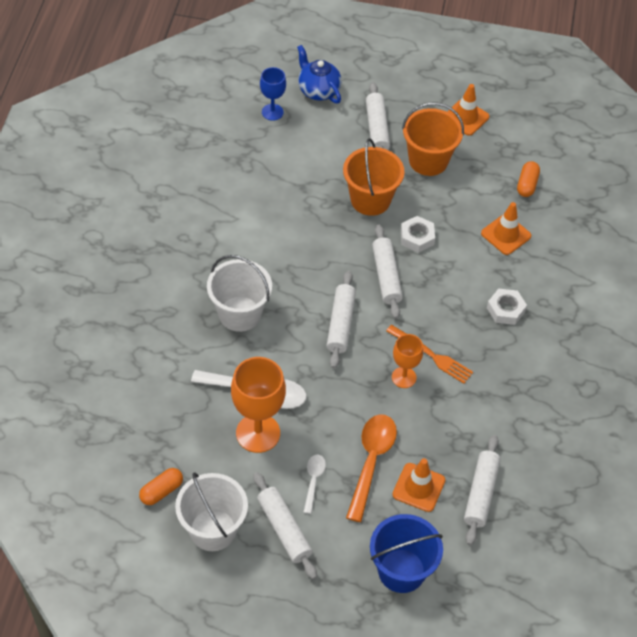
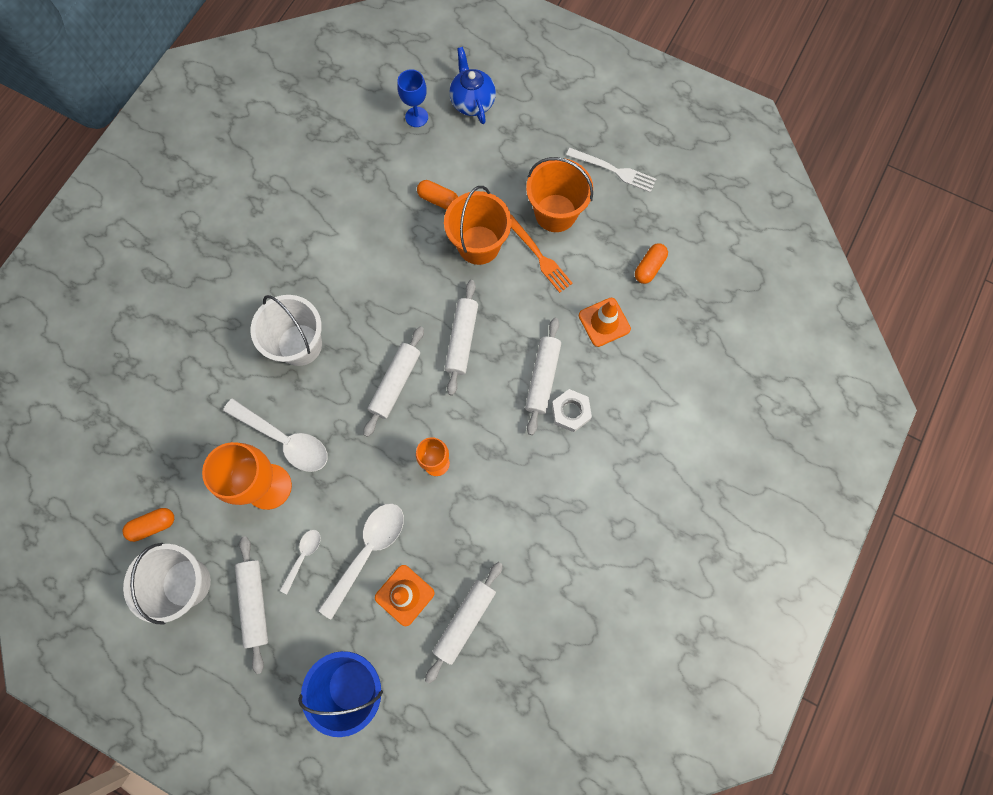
camera: 20 degrees right, 20 degrees up
(319, 172) = (438, 200): none -> orange capsule
(371, 461) = (368, 551): orange spoon -> white spoon
(377, 128) = (516, 162): white rolling pin -> white rolling pin (542, 378)
(417, 237) = (510, 302): white nut -> none
(431, 355) = (474, 445): orange fork -> orange fork (539, 256)
(465, 117) = (614, 170): orange traffic cone -> white fork

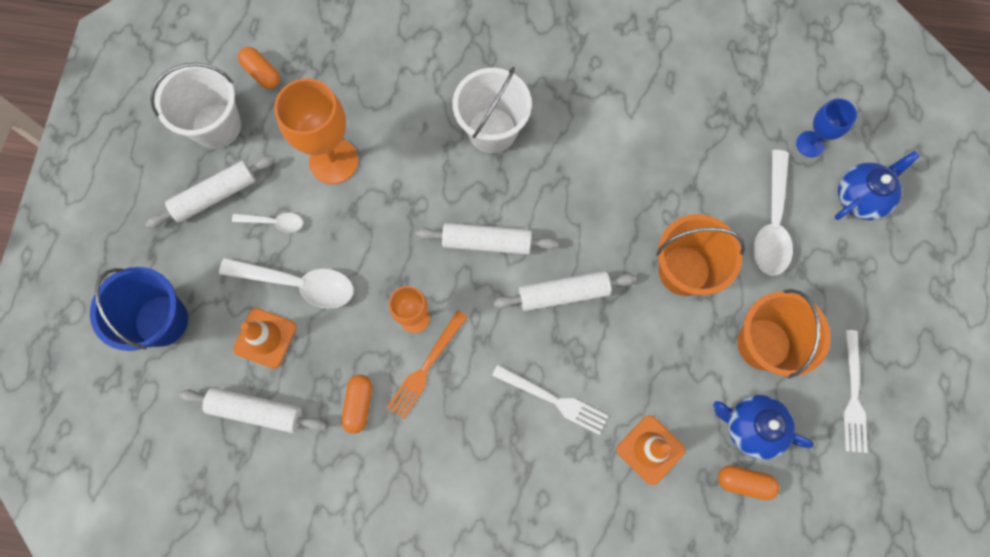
camera: 70 degrees right, 0 degrees up
(285, 439) = (386, 157): white spoon -> white spoon (772, 223)
(438, 200) = (719, 206): orange capsule -> orange capsule (359, 404)
(539, 256) = (700, 343): orange fork -> orange fork (426, 367)
(542, 378) = (553, 400): white rolling pin -> white fork
(570, 412) = (525, 447): white nut -> none
(612, 246) = (751, 427): none -> blue teapot

